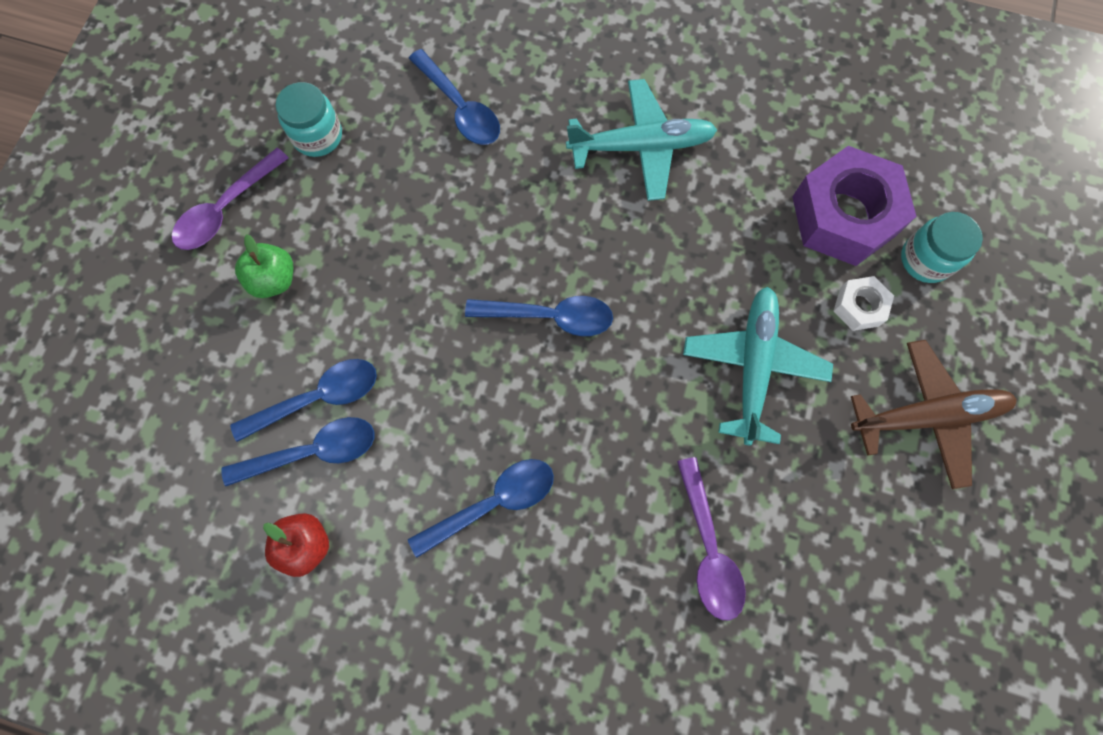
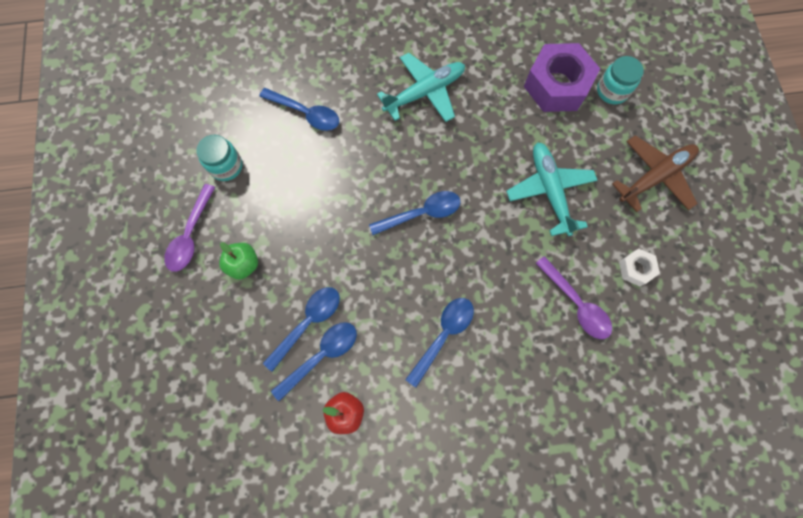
camera: 25 degrees left, 0 degrees up
(859, 307) = (590, 133): white nut -> white nut (635, 269)

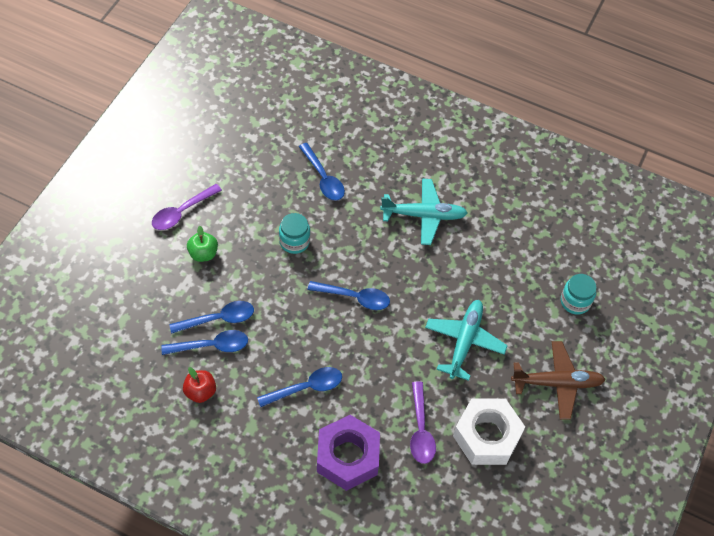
camera: 30 degrees right, 15 degrees down
(226, 166) = (239, 181): turquoise jar -> turquoise jar (294, 241)
(556, 85) = (533, 271): purple nut -> purple nut (347, 457)
(635, 269) = (486, 436): white nut -> white nut, size x2.10

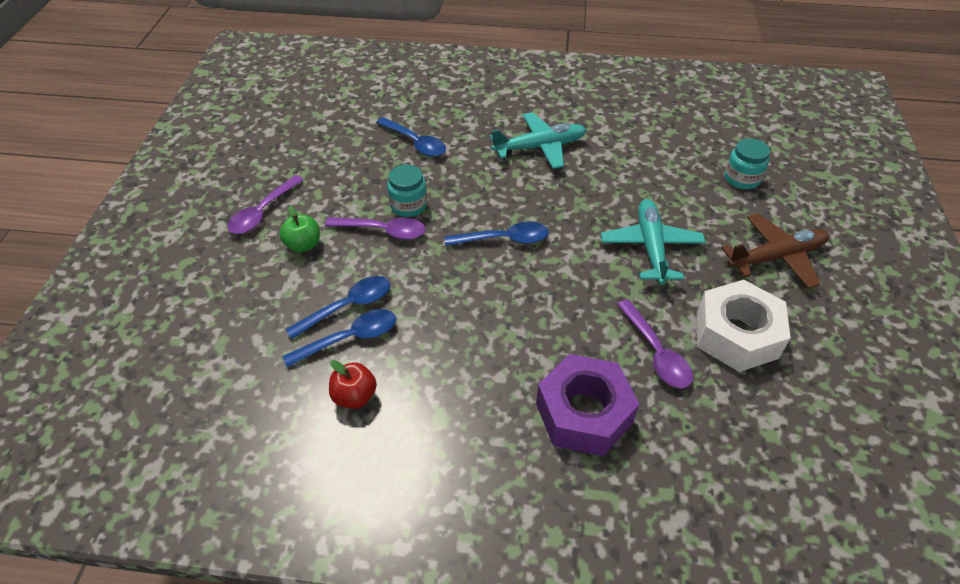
camera: 15 degrees left, 10 degrees down
(266, 260) = (383, 231): none -> purple spoon
(306, 387) = (492, 349): blue spoon -> none

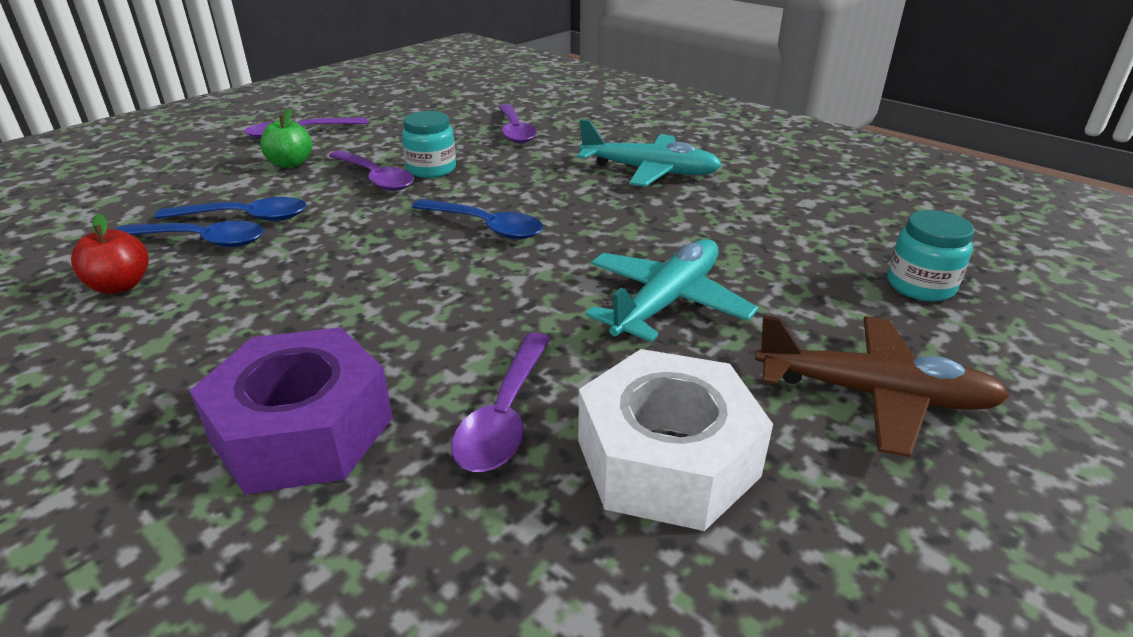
camera: 35 degrees right, 15 degrees down
(415, 143) = (515, 131): blue spoon -> purple spoon

